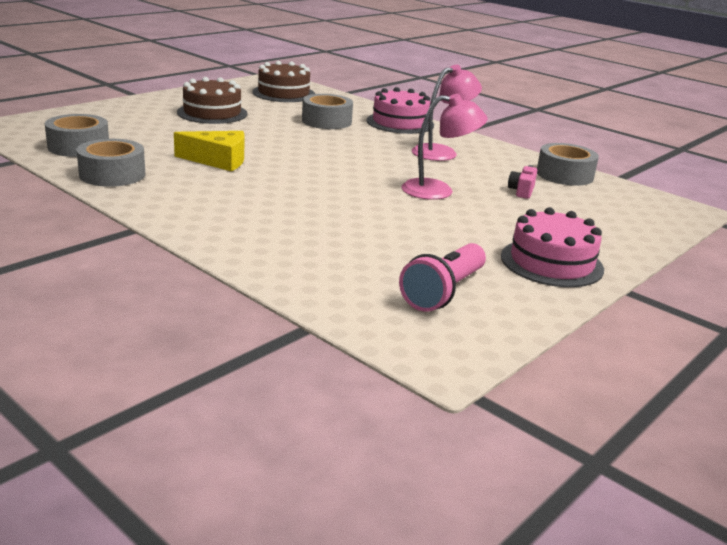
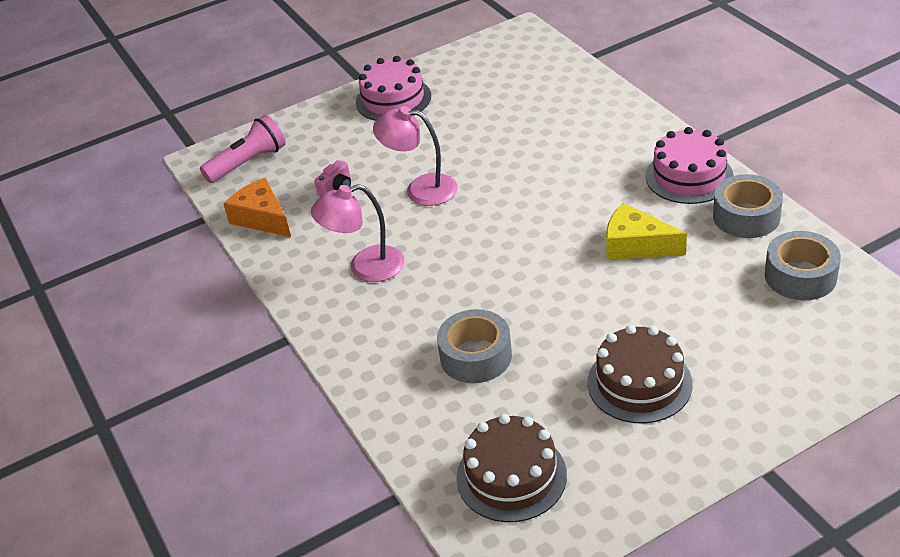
camera: 155 degrees left, 15 degrees up
(400, 123) = (370, 353): pink cake -> pink cake (689, 176)
(444, 292) = (492, 75): pink flashlight -> pink flashlight (248, 162)
(564, 175) = (262, 218): grey tape -> orange cheese

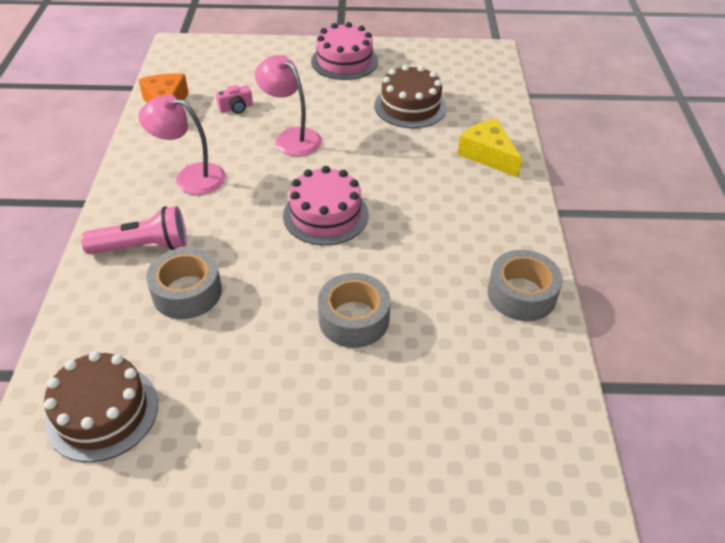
camera: 25 degrees right, 5 degrees up
(248, 162) = (201, 61): pink flashlight -> pink flashlight (143, 246)
(636, 245) = (403, 269): yellow cheese -> yellow cheese (487, 155)
(639, 383) = (280, 393): brown cake -> brown cake (410, 106)
(689, 176) = (507, 232): pink cake -> pink cake (325, 215)
(800, 276) = (516, 377): grey tape -> grey tape (354, 319)

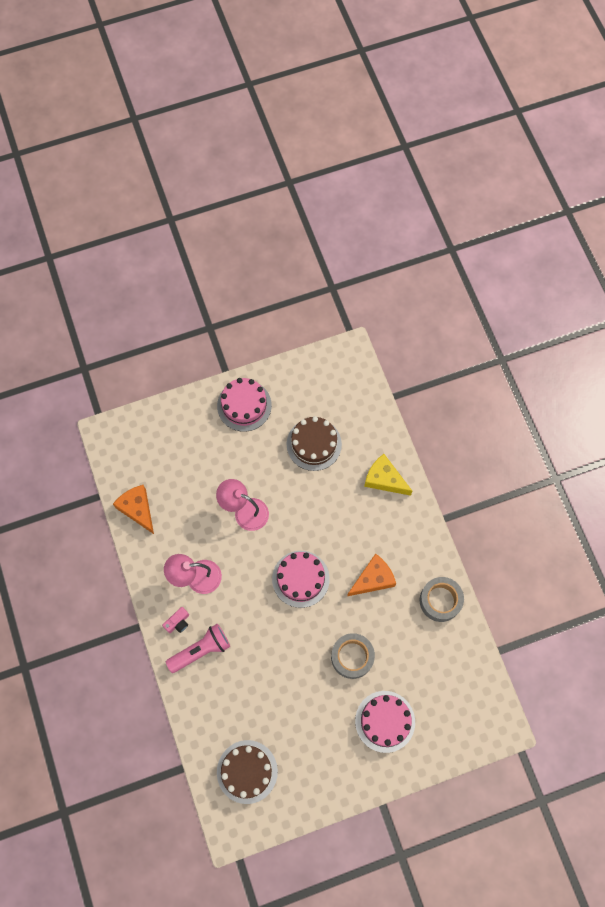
camera: 20 degrees left, 25 degrees up
(187, 292) = (247, 675): grey tape -> none
(236, 108) = (190, 493): pink camera -> pink camera (178, 622)
(366, 419) = (385, 721): none -> pink cake
(428, 243) = (373, 579): none -> orange cheese

